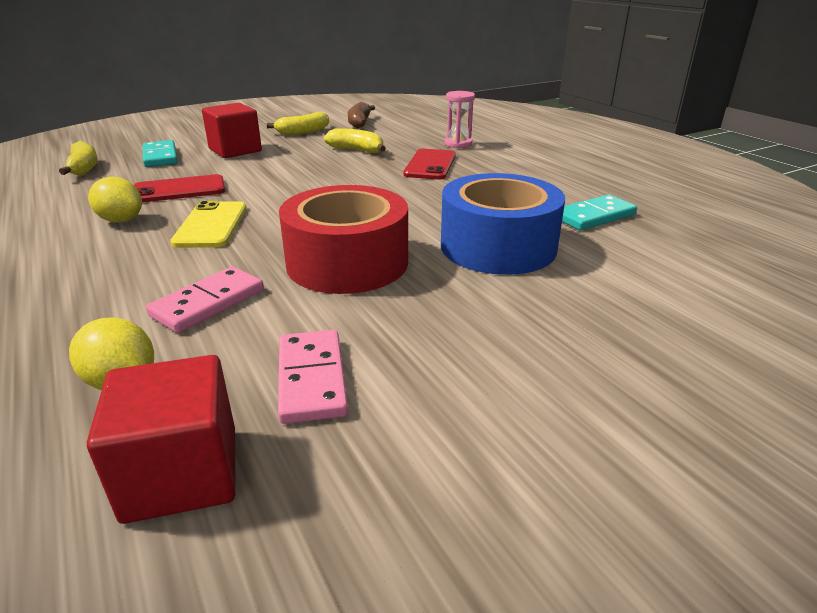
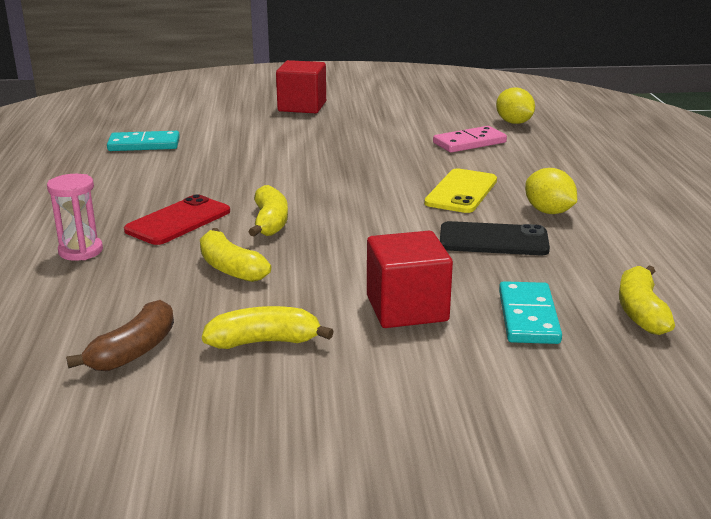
camera: 155 degrees left, 5 degrees down
(179, 190) = (493, 240): red phone -> black phone
(182, 473) = (484, 100): red cube -> red cube (302, 106)
(311, 379) = (424, 111): pink domino -> none
(347, 262) = (368, 148): red tape -> none
(364, 174) = (270, 222): none -> yellow banana
(498, 246) = (253, 140): blue tape -> none

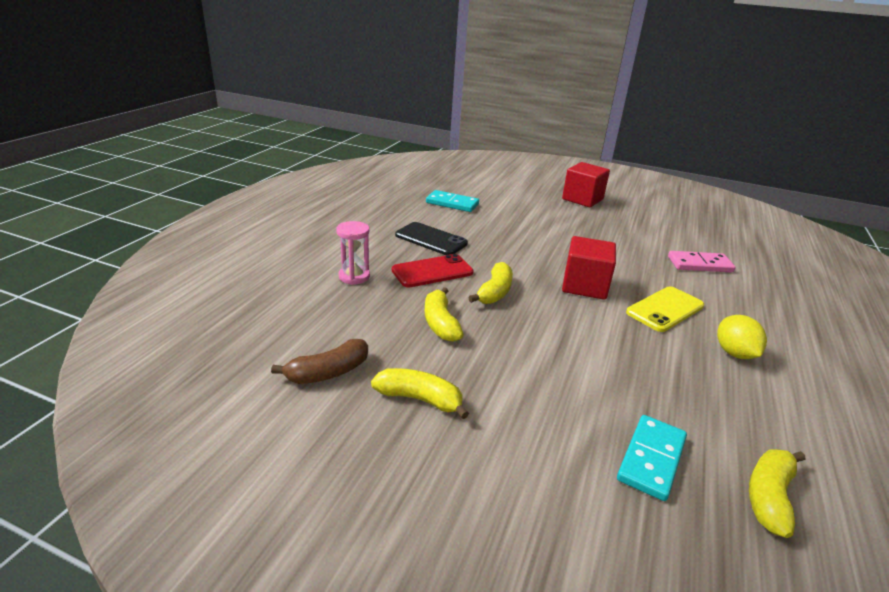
camera: 25 degrees right, 5 degrees up
(407, 308) = (549, 409): red cube -> red cube (584, 286)
(493, 240) = (665, 366): black phone -> black phone (431, 239)
(514, 122) = (751, 255): yellow lemon -> none

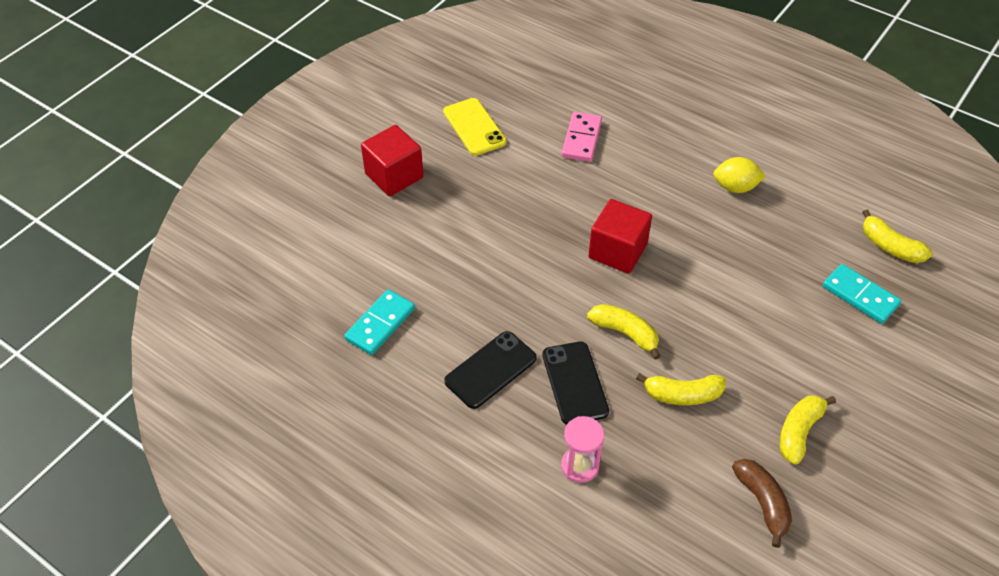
camera: 75 degrees left, 20 degrees up
(432, 271) = (574, 383): red phone -> black phone
(665, 309) = (665, 204): yellow phone -> yellow phone (474, 127)

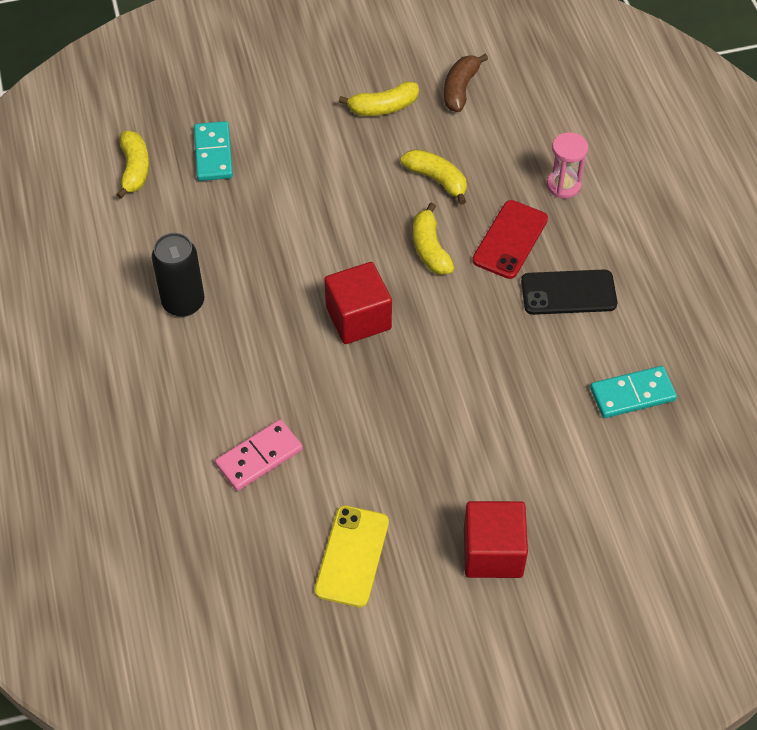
camera: 140 degrees left, 5 degrees up
(574, 383) = (510, 240): black phone -> red phone
(735, 187) = (183, 302): yellow lemon -> black can

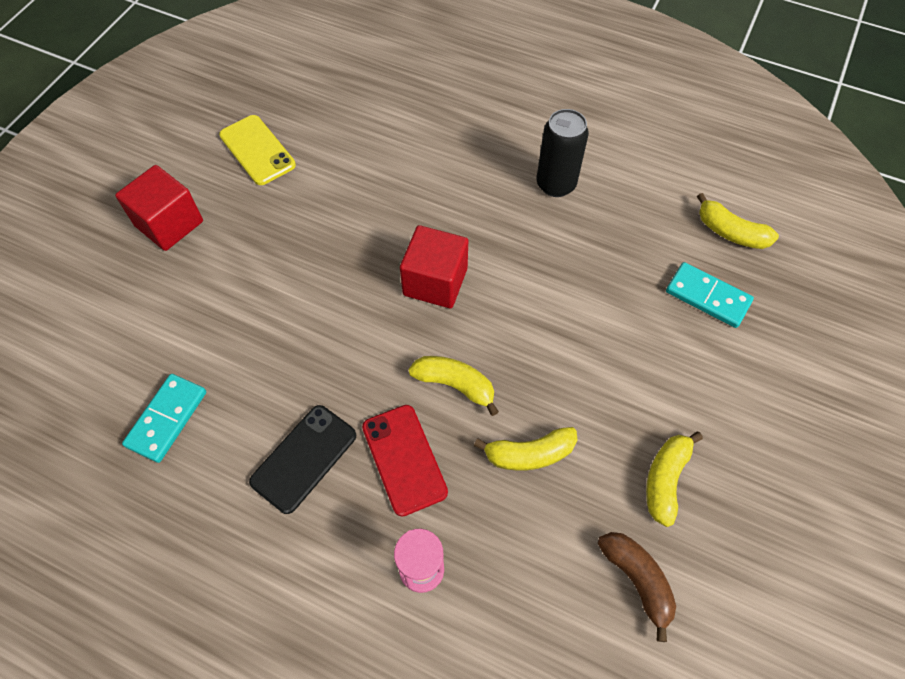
camera: 130 degrees right, 5 degrees up
(259, 457) = (380, 149): pink domino -> none

